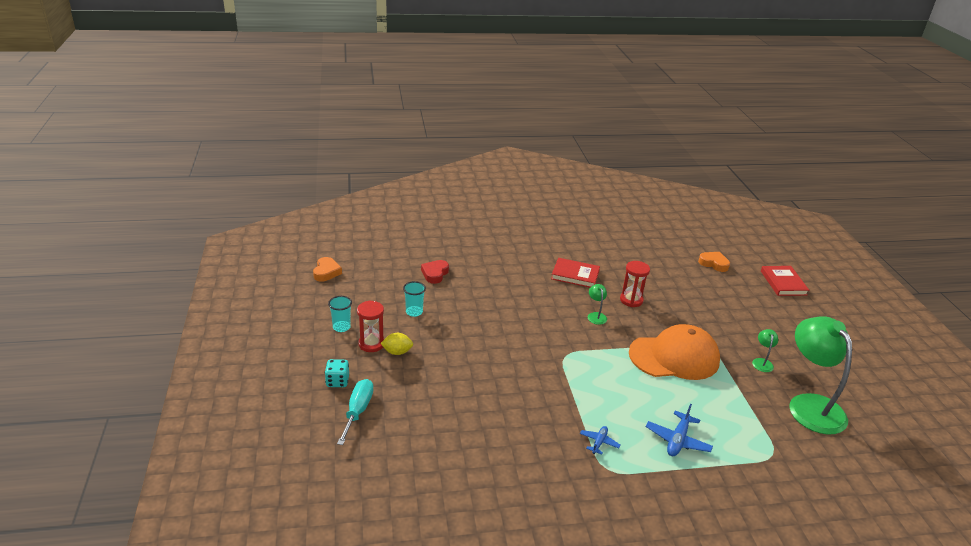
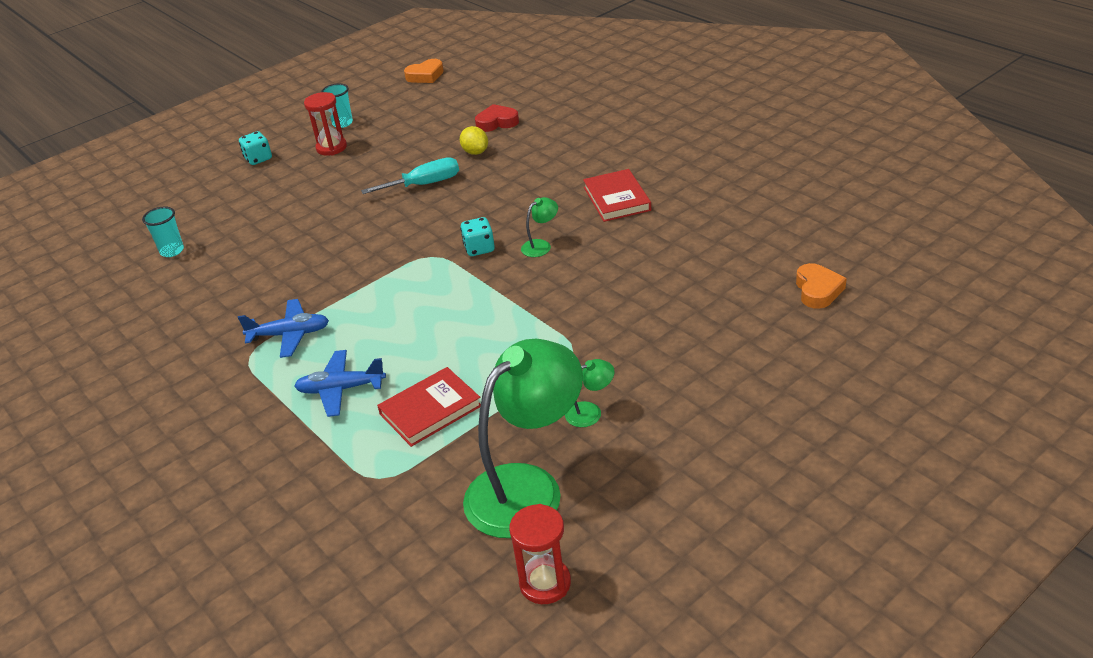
camera: 65 degrees right, 5 degrees up
(358, 411) = (225, 186): turquoise screwdriver -> turquoise screwdriver (424, 184)
(397, 352) = (332, 165): yellow lemon -> yellow lemon (475, 152)
(414, 312) = (410, 143): turquoise cup -> turquoise cup (172, 251)
(576, 336) = (479, 248): none -> turquoise dice
(599, 442) = (289, 335): blue plane -> blue plane, size x1.63
(631, 300) = (612, 257): red hourglass -> red hourglass (545, 583)
(674, 357) = (516, 332): orange cap -> none
(783, 283) = (861, 373): red book -> red book (430, 410)

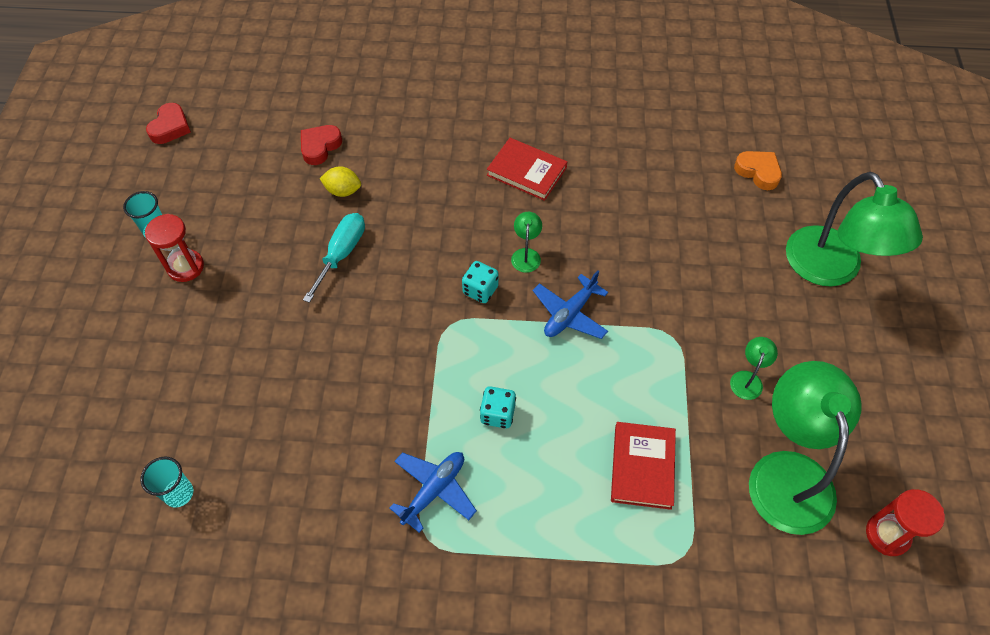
camera: 50 degrees left, 20 degrees up
(258, 159) = (118, 327): turquoise dice -> turquoise dice (497, 414)
(341, 389) = (551, 505): blue plane -> blue plane (570, 314)
(425, 76) = (170, 127): orange heart -> red heart
(781, 388) = (830, 270): none -> green lamp

